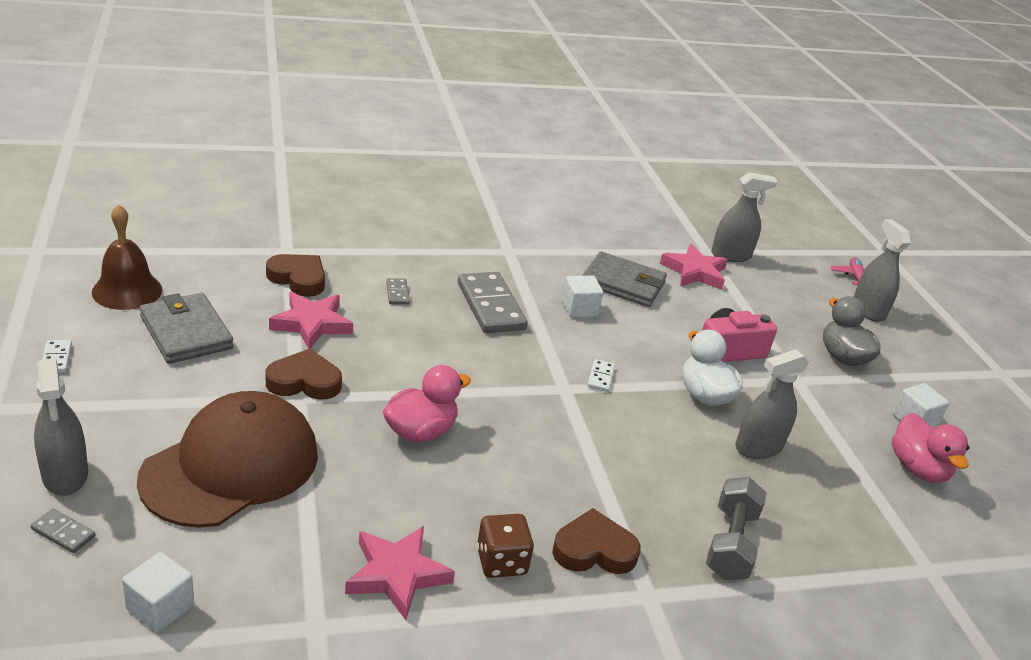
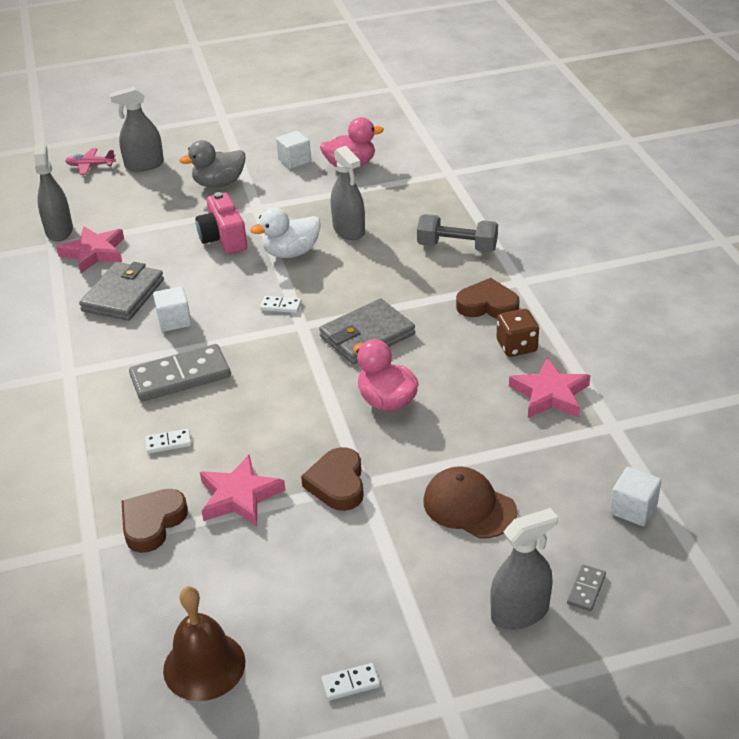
camera: 85 degrees left, 5 degrees up
(186, 332) = (277, 589): grey wallet -> grey wallet (367, 335)
(231, 466) = (469, 506): brown cap -> brown cap, size x0.59
(397, 293) = (168, 443): grey domino -> white domino
(594, 550) = (487, 305): brown heart -> brown heart turned 105 degrees clockwise

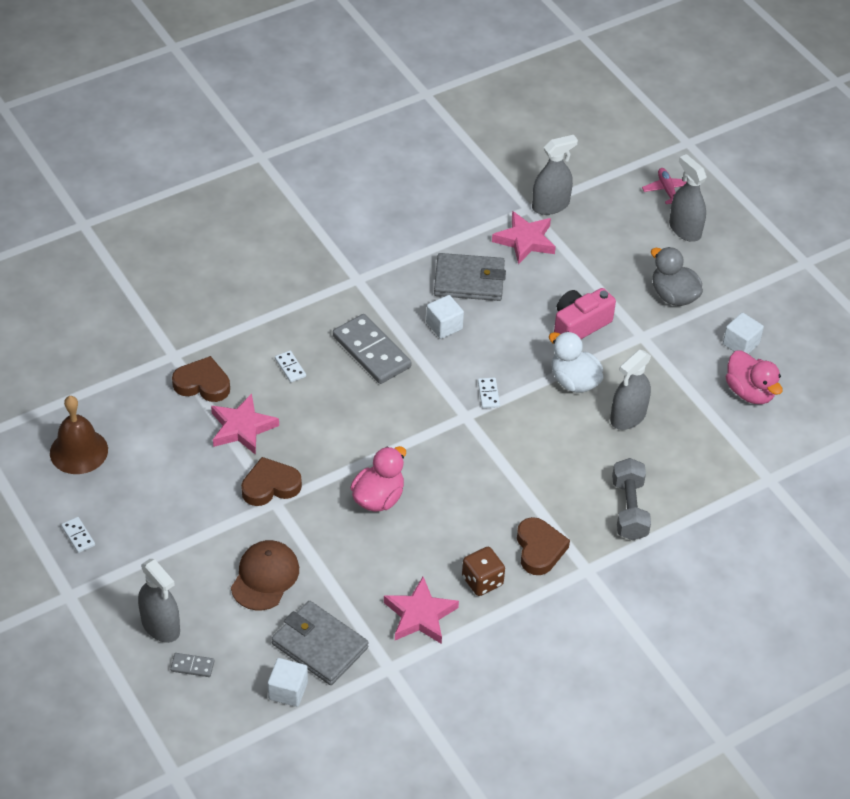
camera: 70 degrees right, 10 degrees up
(367, 335) = (464, 466): grey wallet -> grey wallet (320, 646)

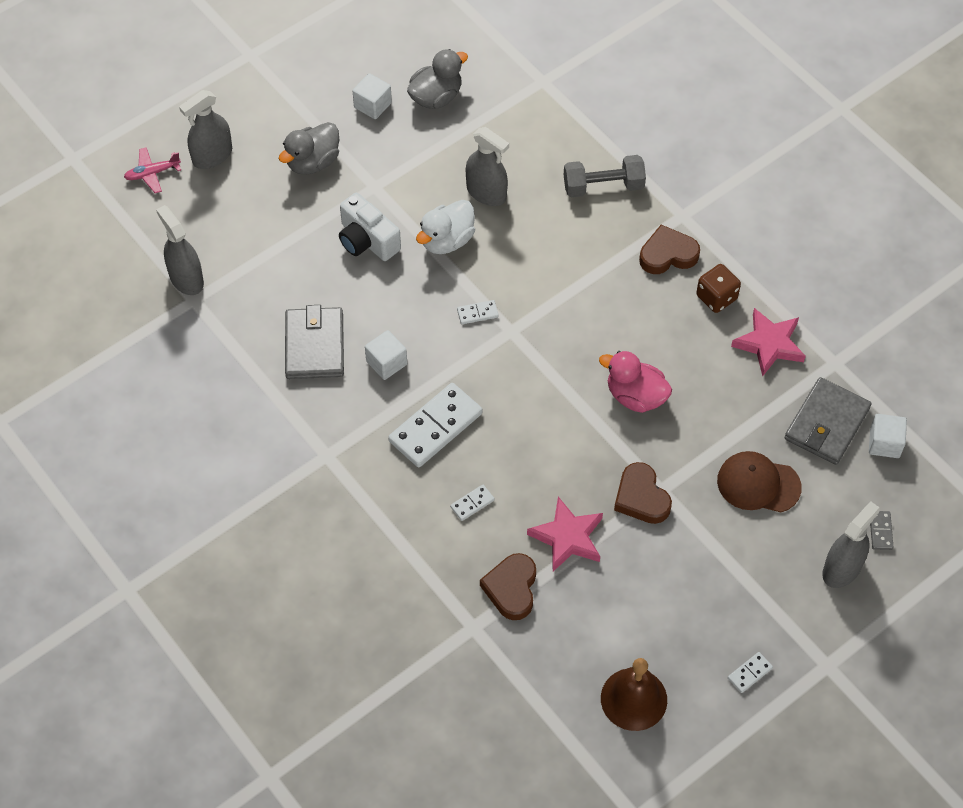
camera: 95 degrees left, 10 degrees up
(371, 352) = (435, 427): grey domino -> white domino
(525, 240) = (245, 299): pink star -> none
(579, 325) = (367, 240): pink camera -> white camera
(749, 392) = (436, 97): pink duck -> grey duck

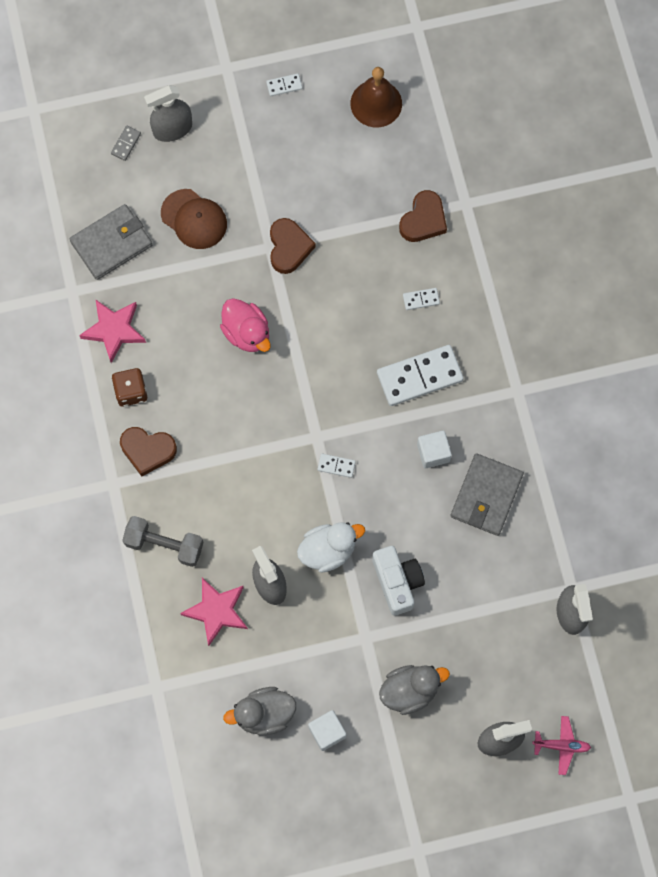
camera: 155 degrees left, 15 degrees up
(567, 537) = (361, 241): pink star -> pink star (216, 611)
(884, 443) = (78, 208): white cube -> none

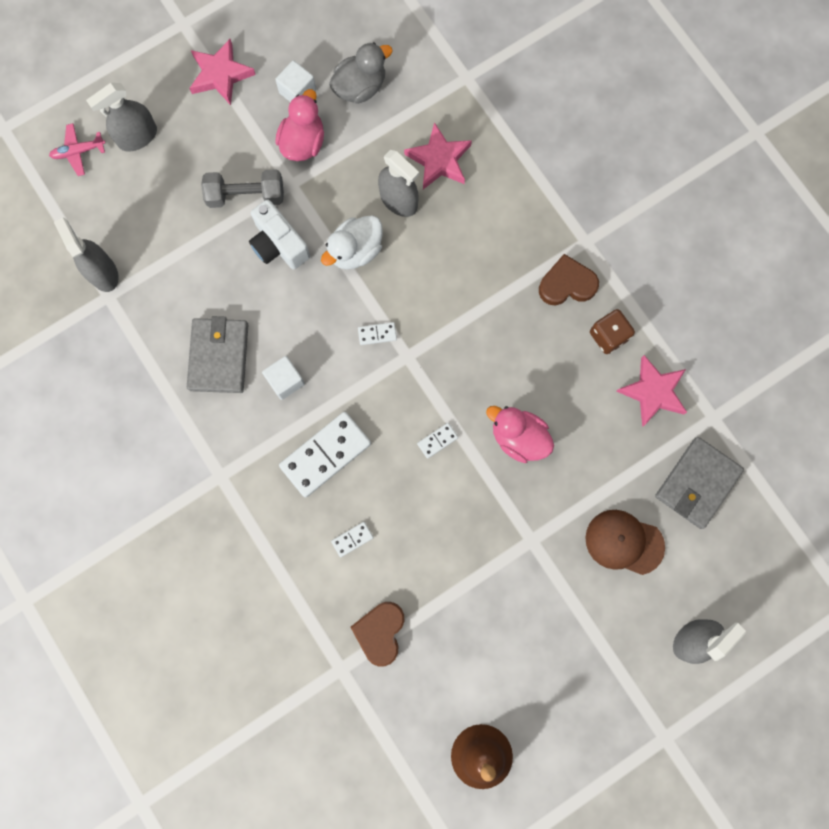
camera: 160 degrees right, 5 degrees up
(126, 144) = (733, 602): grey domino -> none
(164, 544) = (513, 202): grey dumbbell -> grey dumbbell (246, 195)
(284, 86) = (592, 739): white domino -> white domino (437, 440)
(289, 247) = (512, 547): brown heart -> none
(340, 676) = (303, 142): none -> pink duck
(397, 778) = (220, 75): none -> pink star
(410, 690) = (234, 152): grey duck -> none

